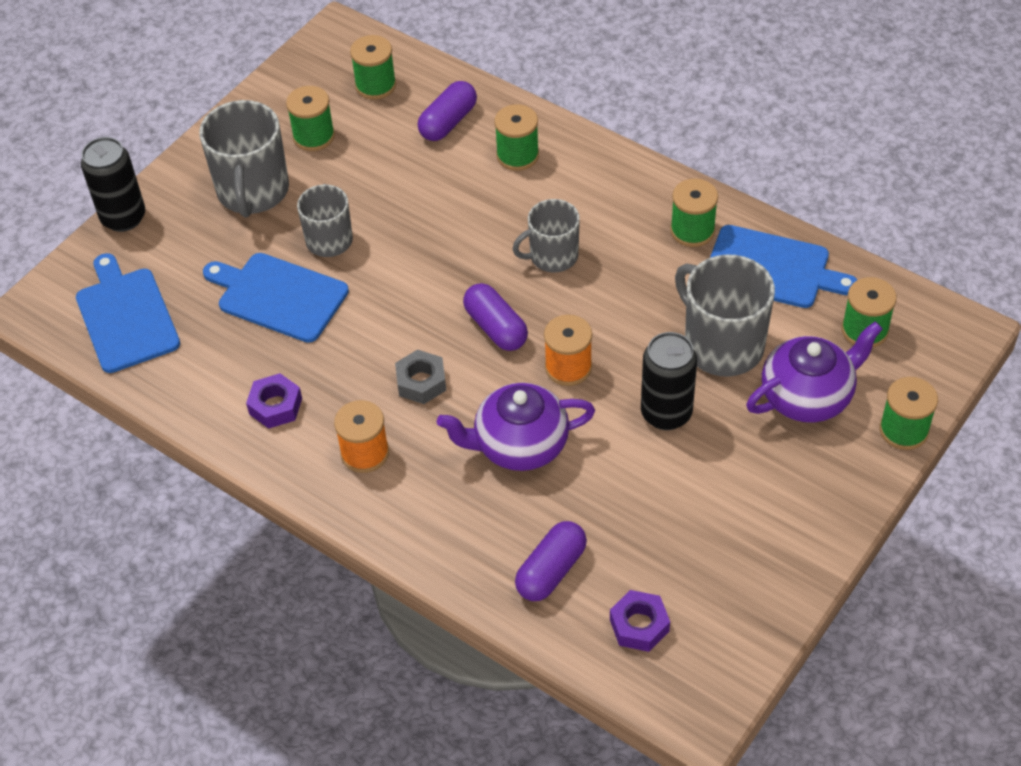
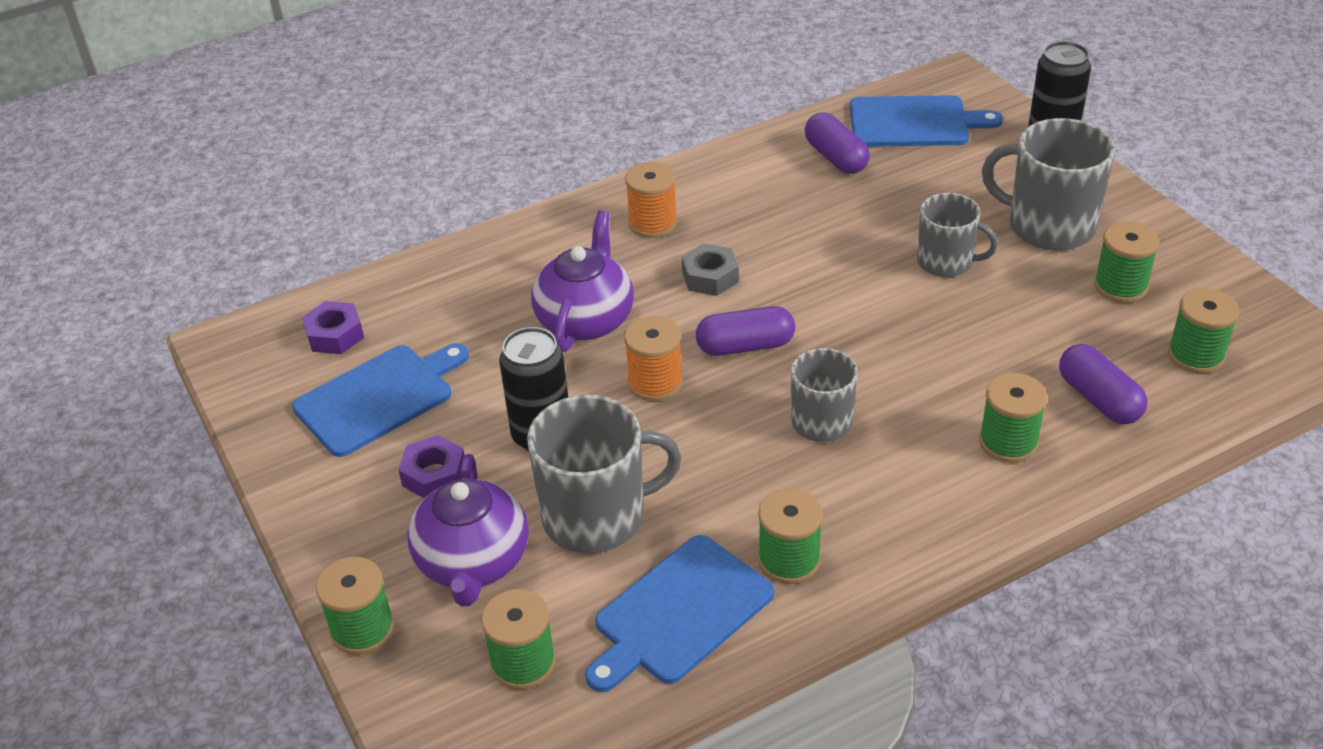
camera: 115 degrees right, 10 degrees down
(275, 406) = (746, 184): purple nut -> purple nut (434, 475)
(278, 296) = (884, 213): blue cutting board -> blue cutting board (379, 397)
(551, 570) = (436, 299): purple capsule -> purple capsule (836, 157)

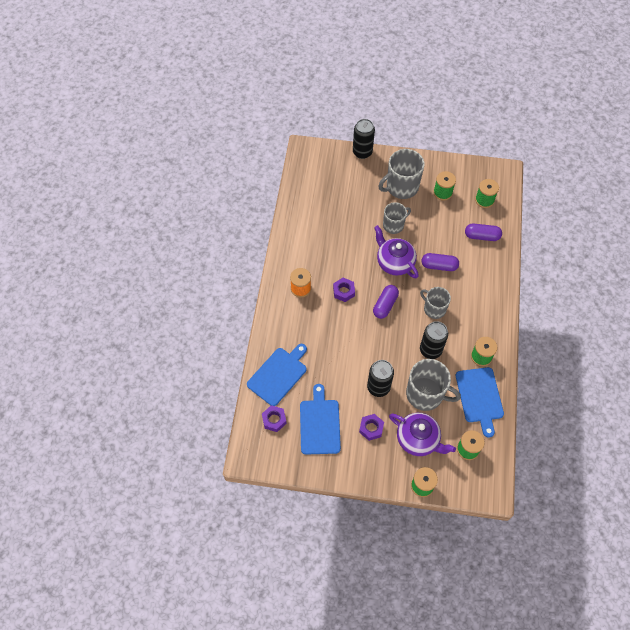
camera: 55 degrees left, 20 degrees up
(586, 319) = (333, 340): purple teapot -> purple teapot (394, 262)
(596, 516) = (425, 394): grey mug -> grey mug turned 90 degrees clockwise
(655, 382) = (380, 340): orange spool -> none
(710, 277) = (344, 291): grey nut -> purple nut
(714, 467) = (430, 350): none -> black can
(836, 157) = (315, 213): purple capsule -> purple capsule (439, 266)
(914, 122) = (317, 179): blue cutting board -> blue cutting board (278, 374)
(1008, 442) = (480, 270): green spool -> none

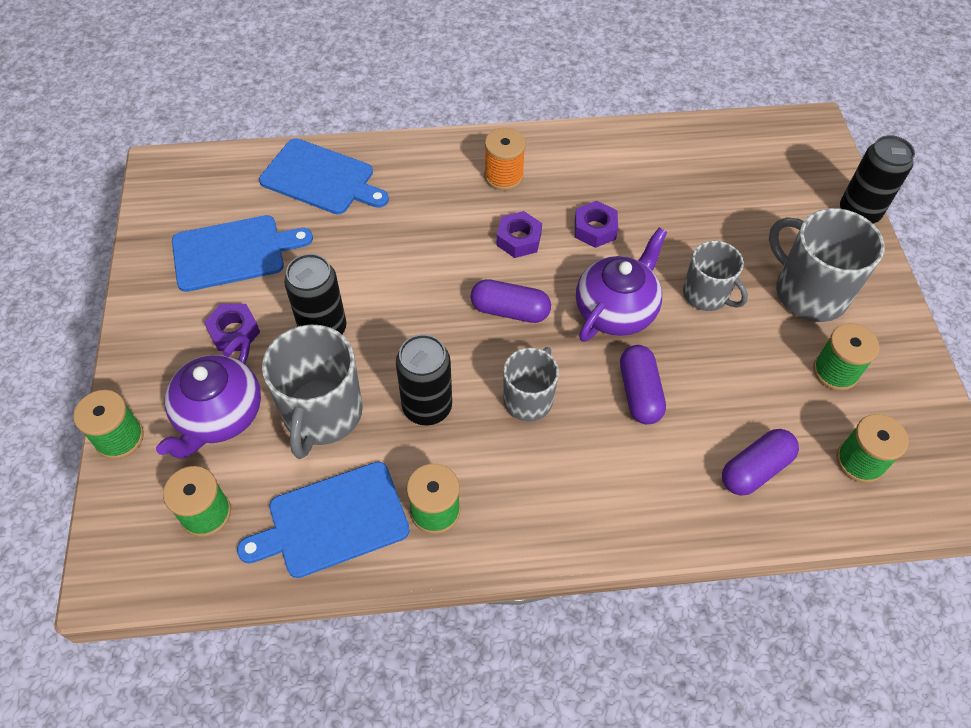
camera: 75 degrees right, 5 degrees down
(274, 420) = (234, 189): purple nut -> purple nut (595, 229)
(482, 236) = (755, 469): purple capsule -> purple capsule turned 60 degrees clockwise

